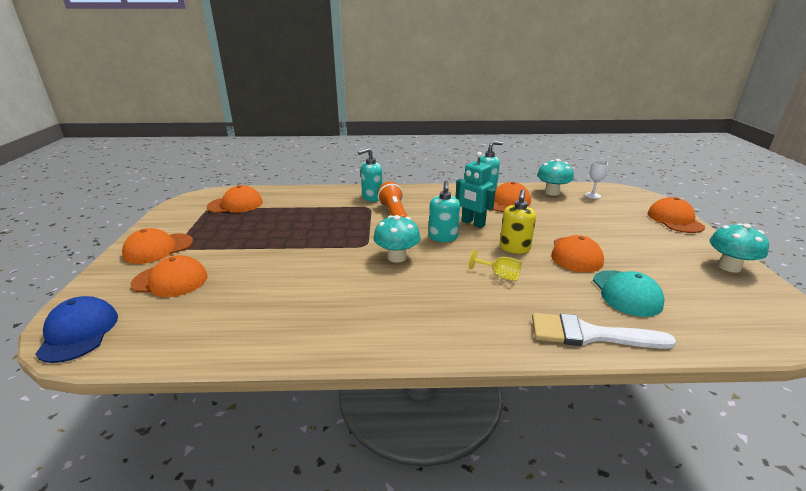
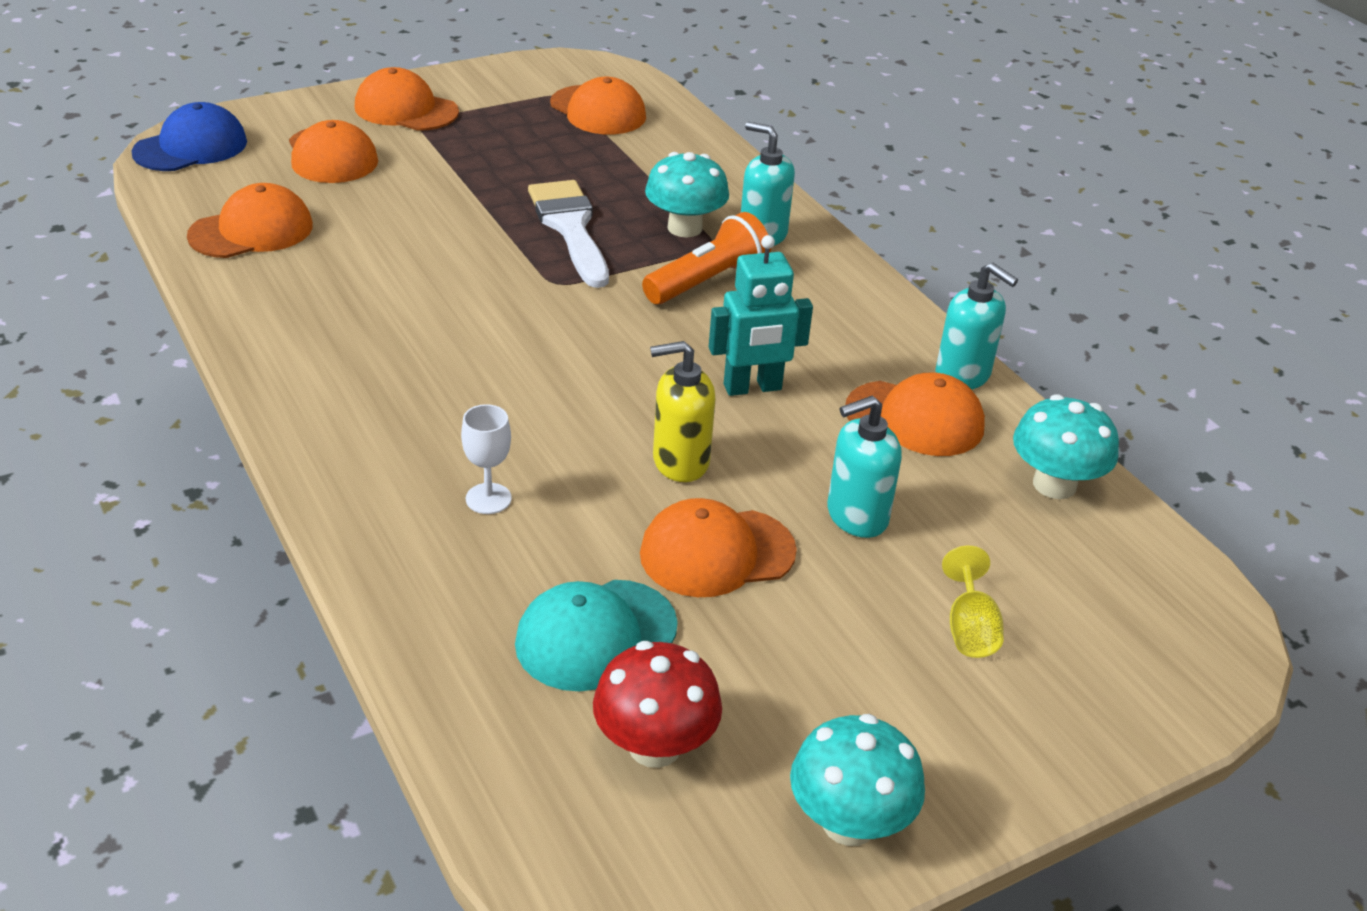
camera: 60 degrees right, 10 degrees up
(397, 257) = (537, 328): turquoise mushroom -> turquoise mushroom (684, 228)
(443, 237) = (655, 362): turquoise soap dispenser -> turquoise soap dispenser (856, 516)
(473, 223) = (752, 388): turquoise robot -> turquoise robot turned 120 degrees counterclockwise
(499, 275) = (553, 458): yellow goblet -> yellow goblet (969, 628)
(589, 334) = (417, 589): white brush -> white brush (570, 228)
(592, 195) = (1109, 561): white goblet -> white goblet (488, 499)
(674, 220) = (1079, 731): orange cap -> orange cap (251, 231)
(695, 295) = (654, 746): none -> red mushroom

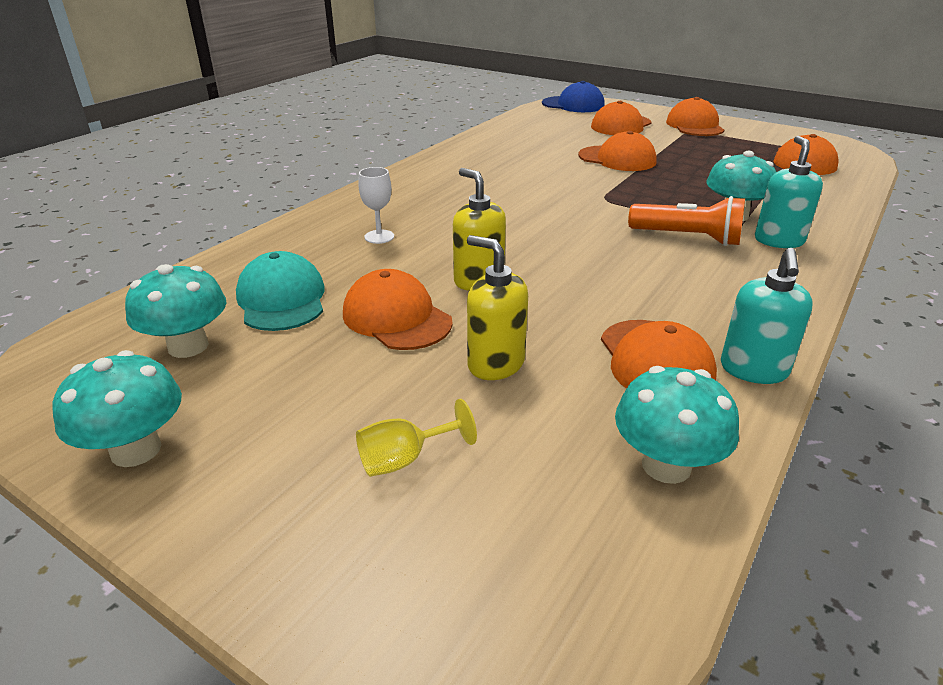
camera: 65 degrees right, 5 degrees down
(251, 231) = (529, 131): orange cap -> orange cap (617, 159)
(570, 228) = (666, 187): white brush -> none
(596, 635) = (282, 299): turquoise cap -> turquoise cap turned 45 degrees clockwise
(654, 746) = (188, 346): red mushroom -> turquoise mushroom
(752, 388) = (593, 283): turquoise robot -> none
(856, 516) = (495, 364): turquoise soap dispenser -> yellow soap dispenser

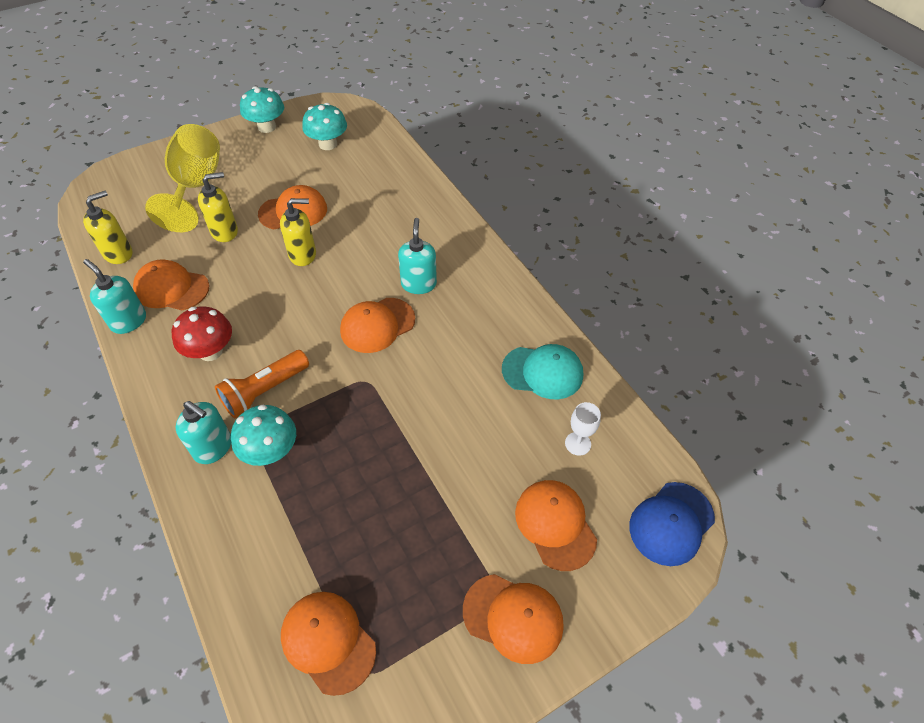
camera: 115 degrees right, 20 degrees up
(282, 299) = (347, 177): turquoise cap -> turquoise cap (542, 372)
(379, 237) = (394, 230): white goblet -> white goblet (578, 443)
(404, 459) = (196, 186): yellow goblet -> yellow goblet, size x2.33
(455, 205) = (418, 284): none -> turquoise soap dispenser
(617, 159) = (448, 448): orange cap -> orange cap (377, 325)
(666, 465) = (118, 253): turquoise mushroom -> yellow soap dispenser
(695, 285) = (210, 351): none -> red mushroom

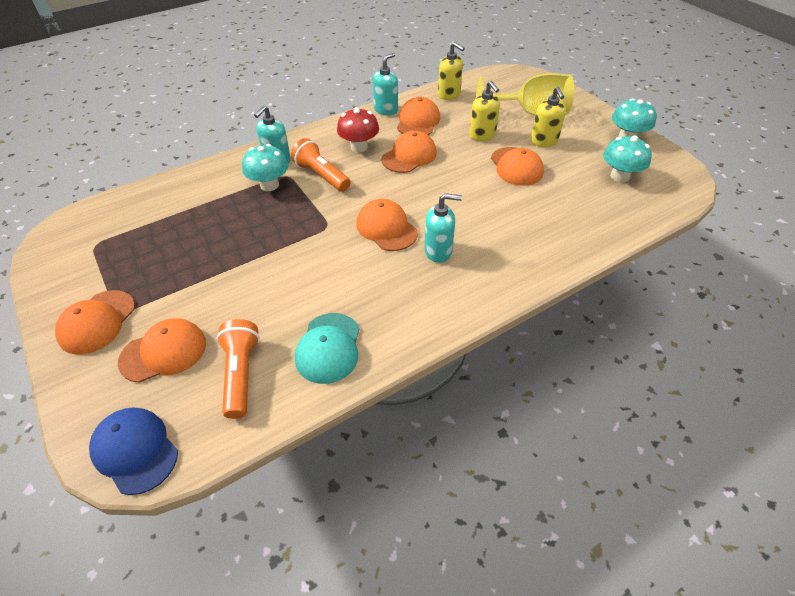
camera: 90 degrees right, 5 degrees down
(303, 255) = (464, 178): yellow soap dispenser -> yellow soap dispenser (544, 141)
(328, 642) = (122, 226): orange cap -> orange cap (409, 156)
(578, 443) = (241, 374): white goblet -> orange flashlight

